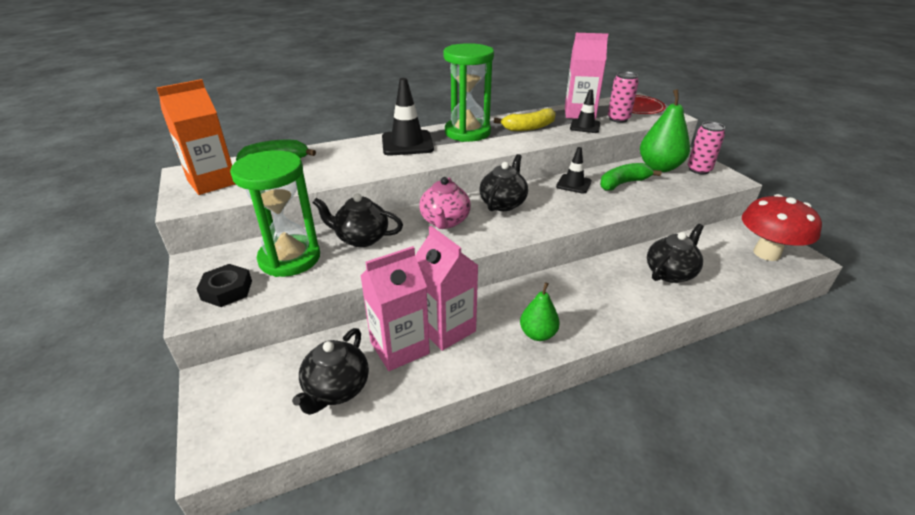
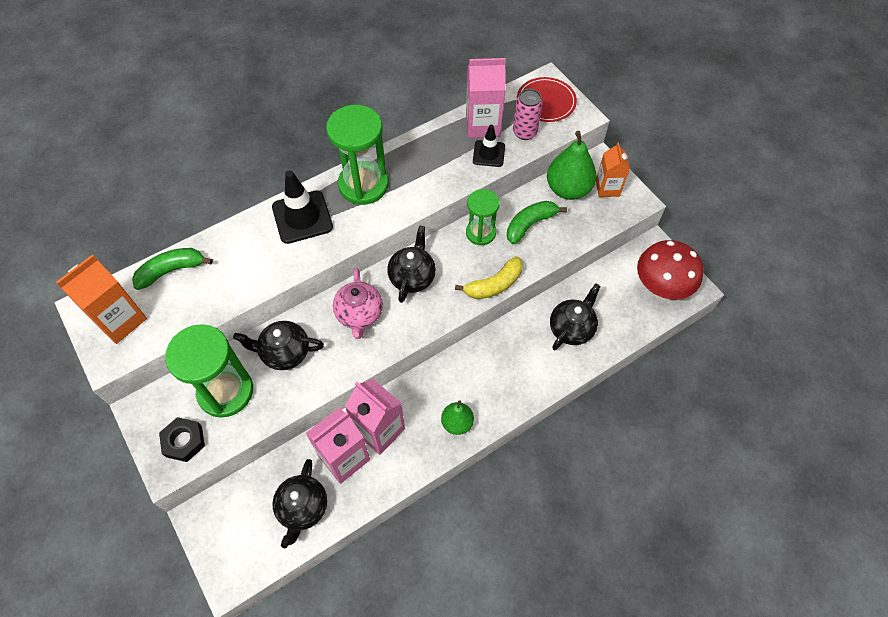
camera: 10 degrees left, 25 degrees up
(529, 127) = (428, 165): yellow banana -> yellow banana (494, 285)
(573, 184) = (480, 233): black traffic cone -> green hourglass
(699, 170) = (607, 188): pink can -> orange carton

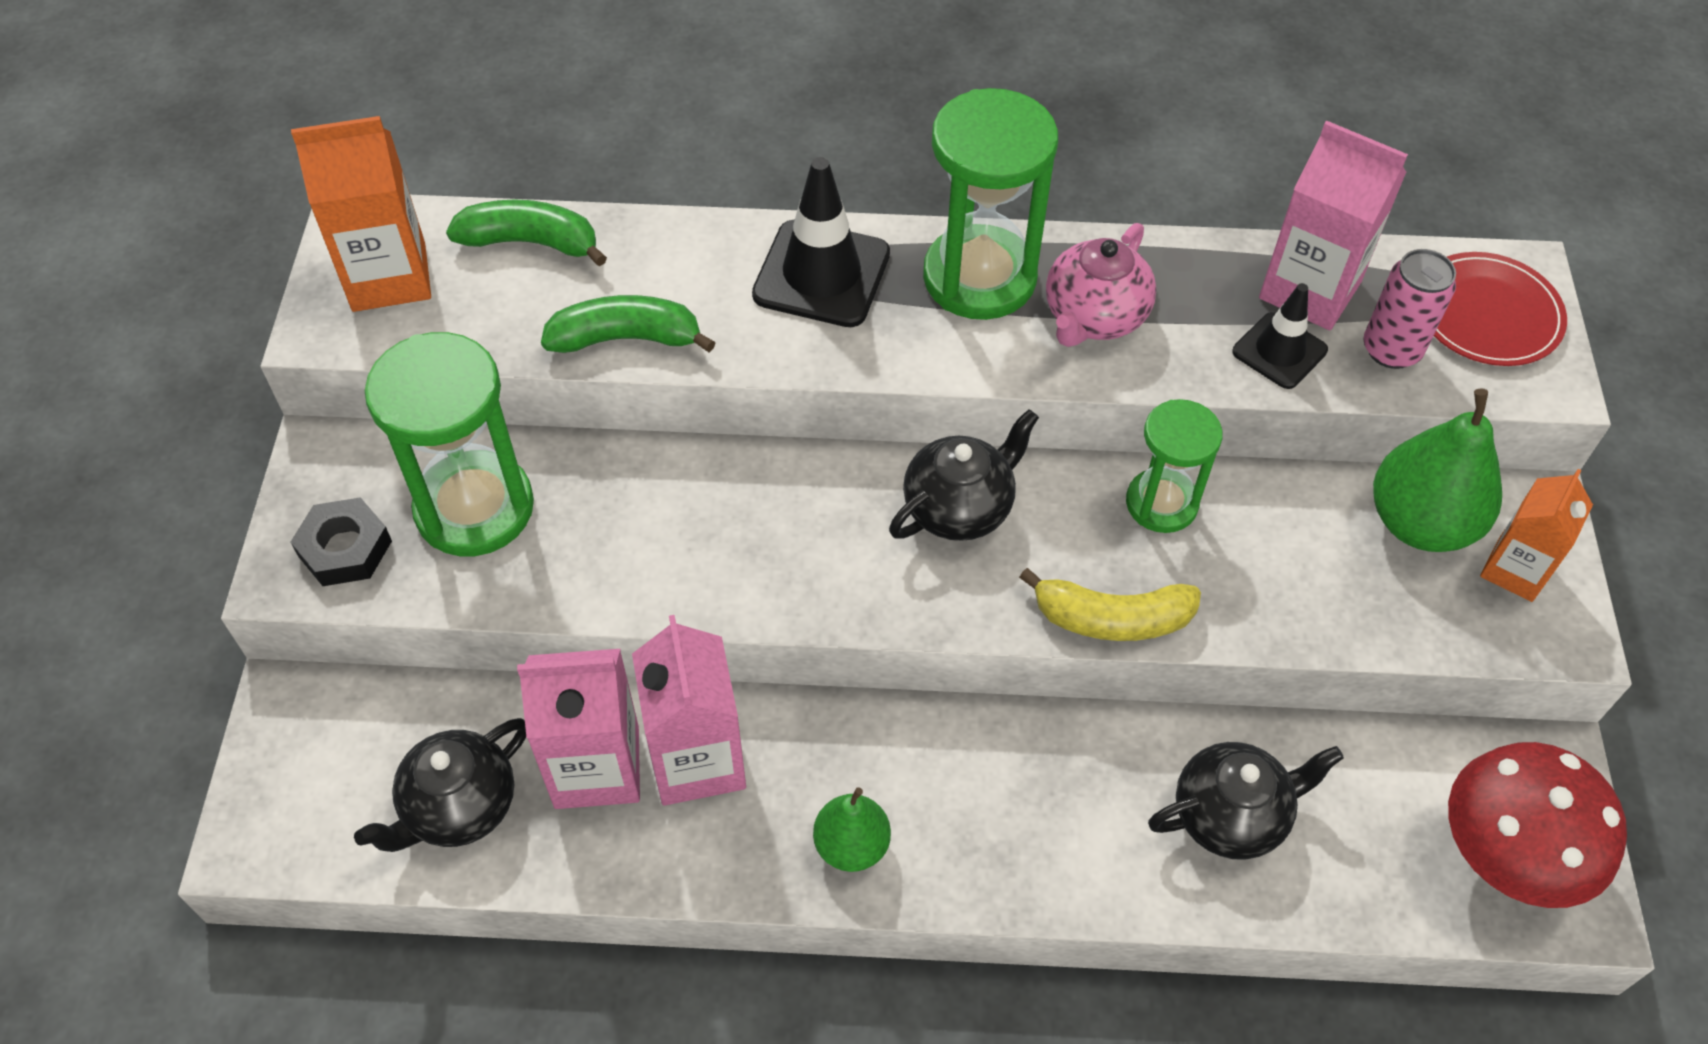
camera: 35 degrees right, 5 degrees down
(284, 352) = (622, 503): black teapot -> none
(359, 314) = (806, 517): pink teapot -> pink teapot (1094, 317)
(530, 224) = (1280, 546): green banana -> green banana (626, 338)

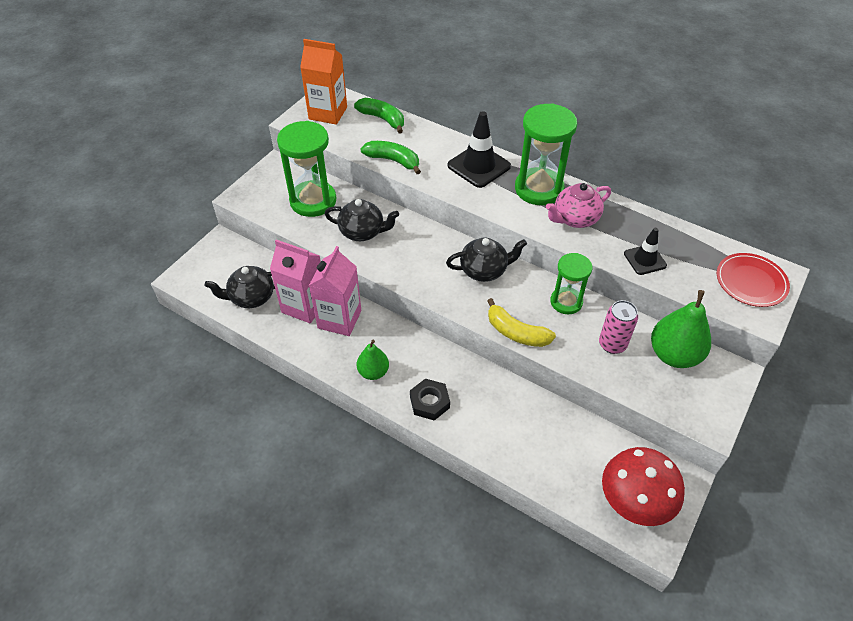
camera: 30 degrees right, 5 degrees down
(345, 548) = (263, 196): black nut -> black nut (429, 402)
(1231, 815) = (526, 431): black teapot -> black teapot (363, 232)
(1310, 290) = (675, 243): pink carton -> none
(1391, 350) = (695, 278): pink can -> pink can (612, 344)
(1515, 570) = (705, 390): orange carton -> none

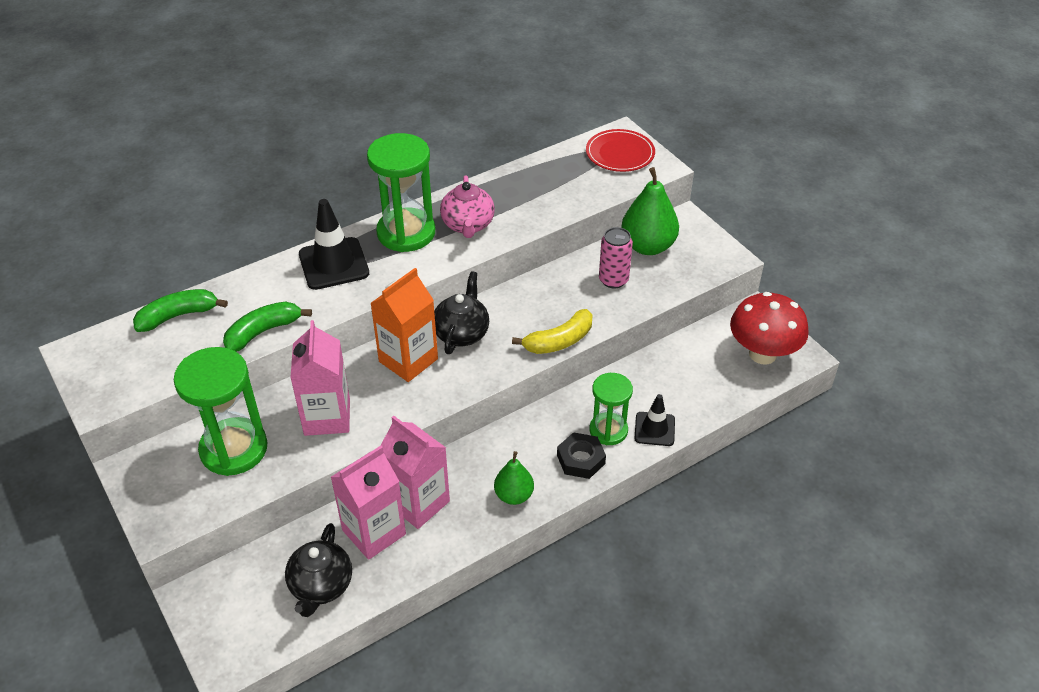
camera: 65 degrees left, 5 degrees down
(328, 113) = (115, 364): orange carton -> orange carton (408, 360)
(363, 232) = (327, 417): black teapot -> pink carton
(566, 302) = (544, 289): green hourglass -> green hourglass (608, 430)
(645, 260) = (553, 203): black traffic cone -> black traffic cone (654, 429)

